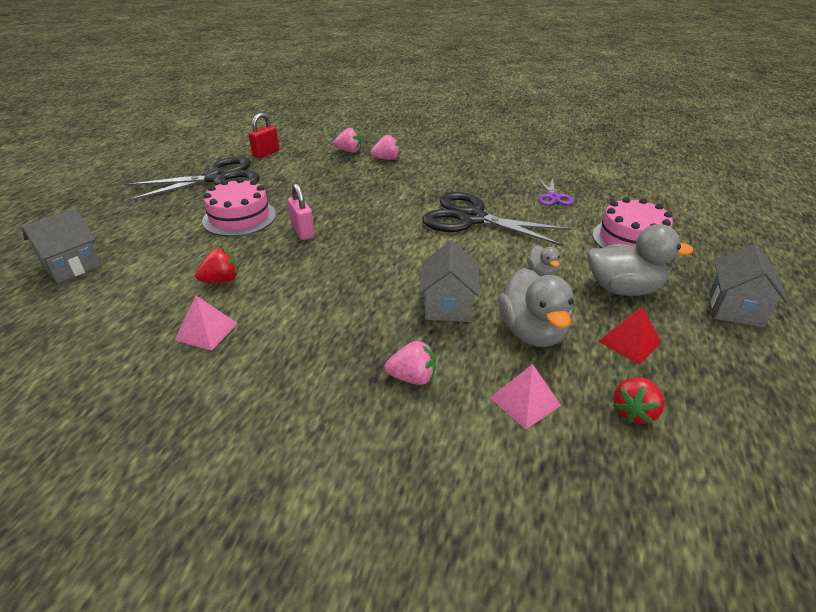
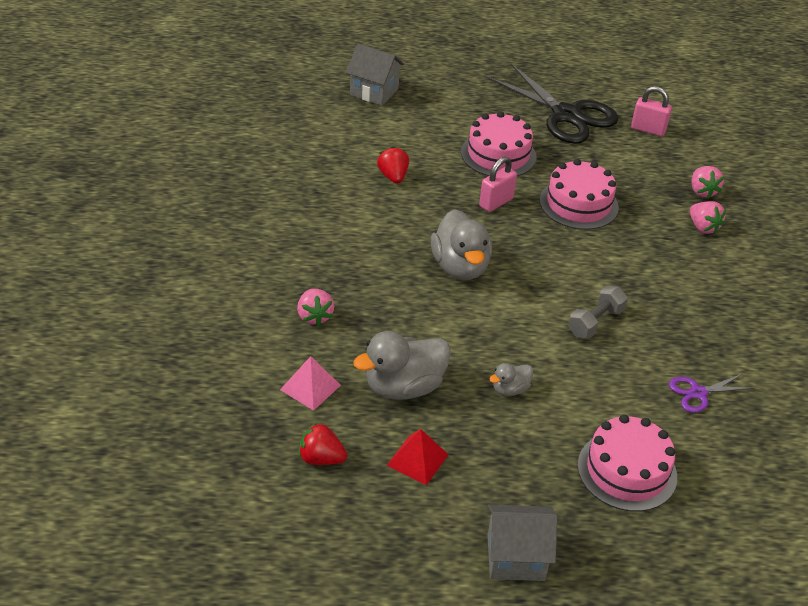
camera: 70 degrees right, 5 degrees up
(206, 331) = (325, 191): pink pyramid -> none
(221, 280) = (393, 176): red strawberry -> red strawberry turned 150 degrees counterclockwise
(266, 153) = (648, 129): red padlock -> pink padlock
(331, 196) = (578, 204): none -> pink cake
(448, 306) = (418, 324): grey house -> none
(471, 218) = (595, 322): black scissors -> grey dumbbell
(623, 289) = (510, 458): grey duck -> grey duck (460, 267)

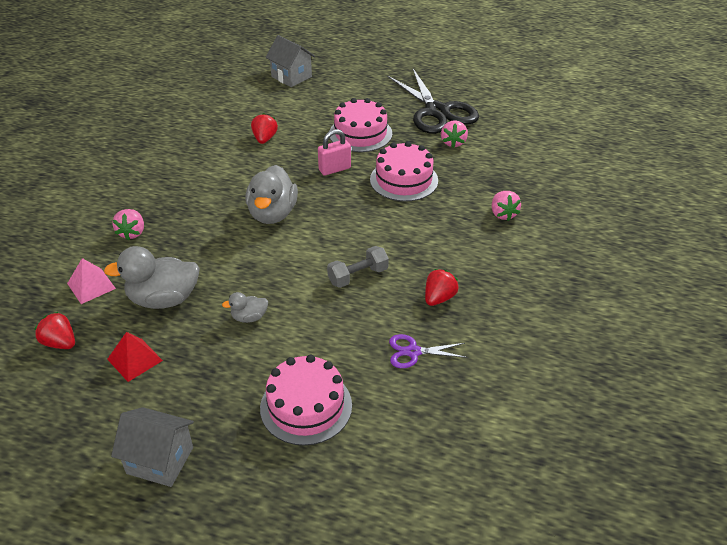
camera: 20 degrees right, 0 degrees up
(648, 129) = (501, 131): pink padlock -> none
(691, 331) = (439, 298): none -> red strawberry
(702, 191) = (520, 185): pink strawberry -> pink strawberry (453, 143)

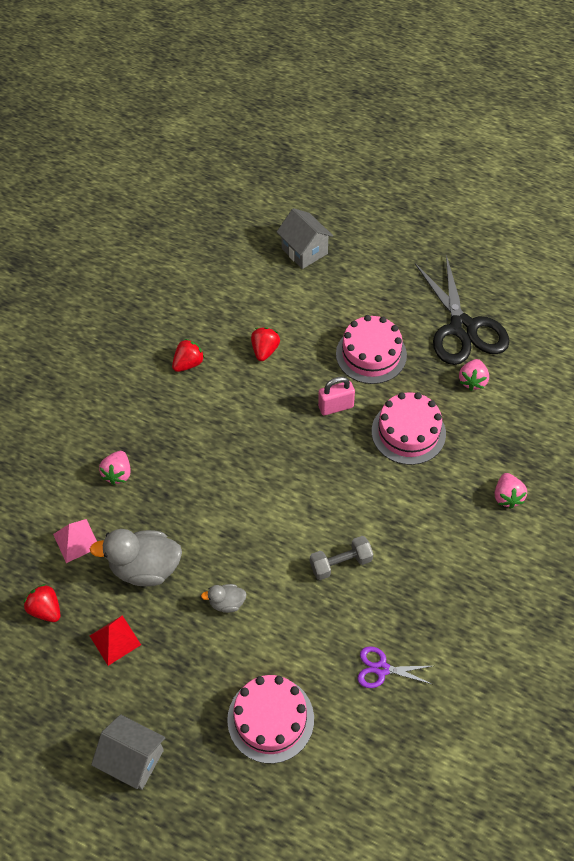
camera: 10 degrees right, 15 degrees up
(272, 214) = (263, 465): grey duck -> none
(439, 298) = (418, 604): red strawberry -> red strawberry (188, 363)

